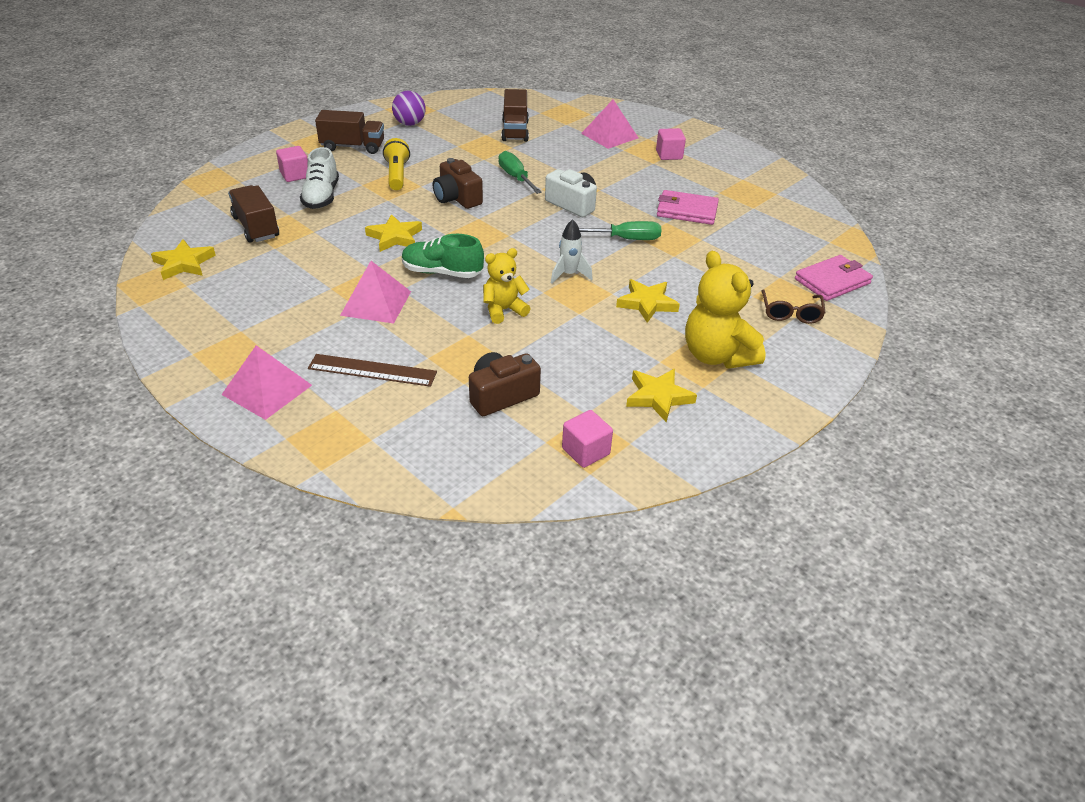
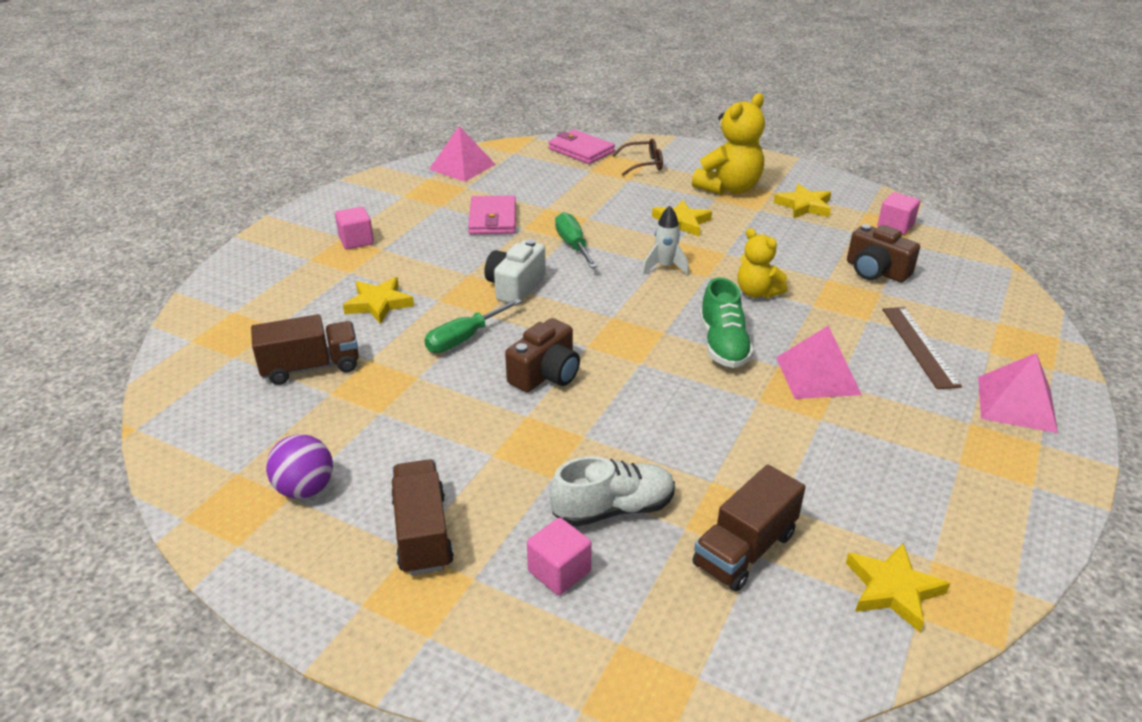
camera: 105 degrees left, 5 degrees down
(395, 237) = (675, 401): yellow star -> yellow star (379, 304)
(397, 175) = (504, 448): yellow flashlight -> none
(610, 135) = (308, 286): pink pyramid -> pink pyramid (462, 166)

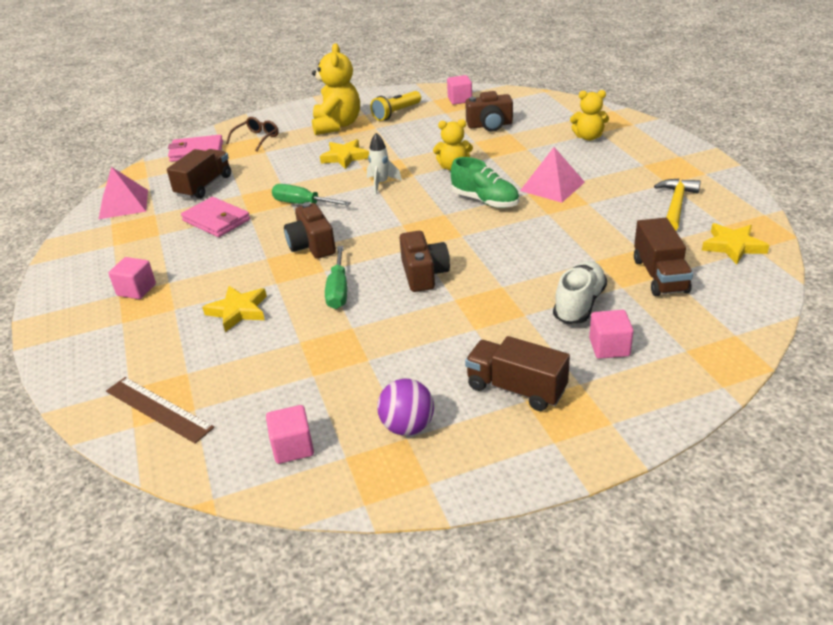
camera: 45 degrees left, 0 degrees up
(226, 436) = (293, 447): none -> pink cube
(311, 367) = (268, 373): brown truck -> brown truck (204, 186)
(515, 286) = (312, 245): white camera -> brown camera
(804, 206) = (396, 113): yellow star -> yellow flashlight
(917, 493) = (676, 205): none -> yellow hammer
(919, 346) = (569, 147): brown ruler -> brown ruler (158, 409)
(964, 350) = (588, 137): none -> yellow teddy bear
(1016, 403) = (645, 146): pink pyramid -> none

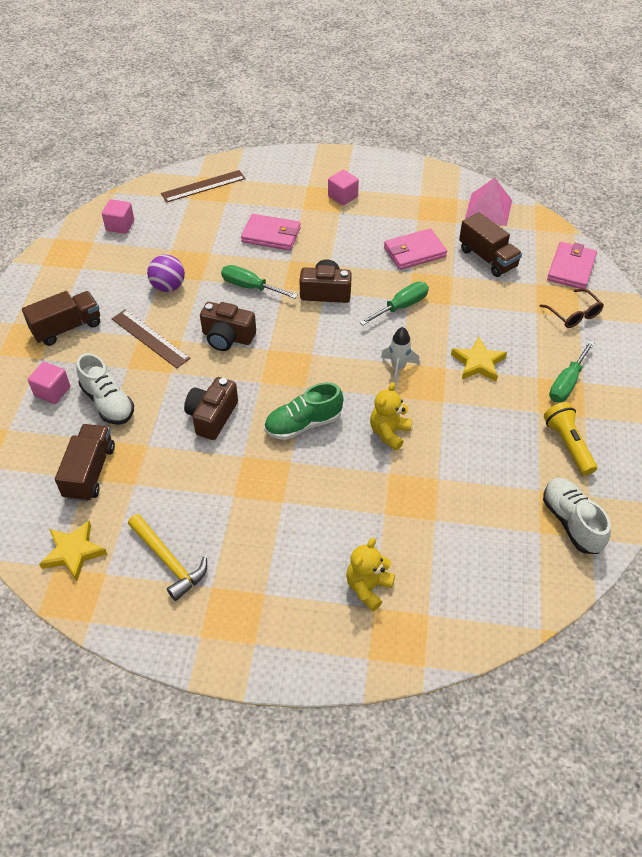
camera: 115 degrees right, 15 degrees up
(238, 311) = (271, 235): yellow star -> pink wallet
(337, 125) = (567, 383): yellow teddy bear -> green screwdriver
(407, 426) = (88, 271): purple ball -> purple ball (168, 287)
(460, 100) = (571, 522): pink cube -> white shoe
(472, 320) = (150, 338): none -> brown ruler
(490, 125) = (471, 513): brown camera -> brown camera (212, 416)
(552, 186) = (287, 488): pink pyramid -> none
(660, 275) = (90, 472): brown truck -> brown truck turned 75 degrees clockwise

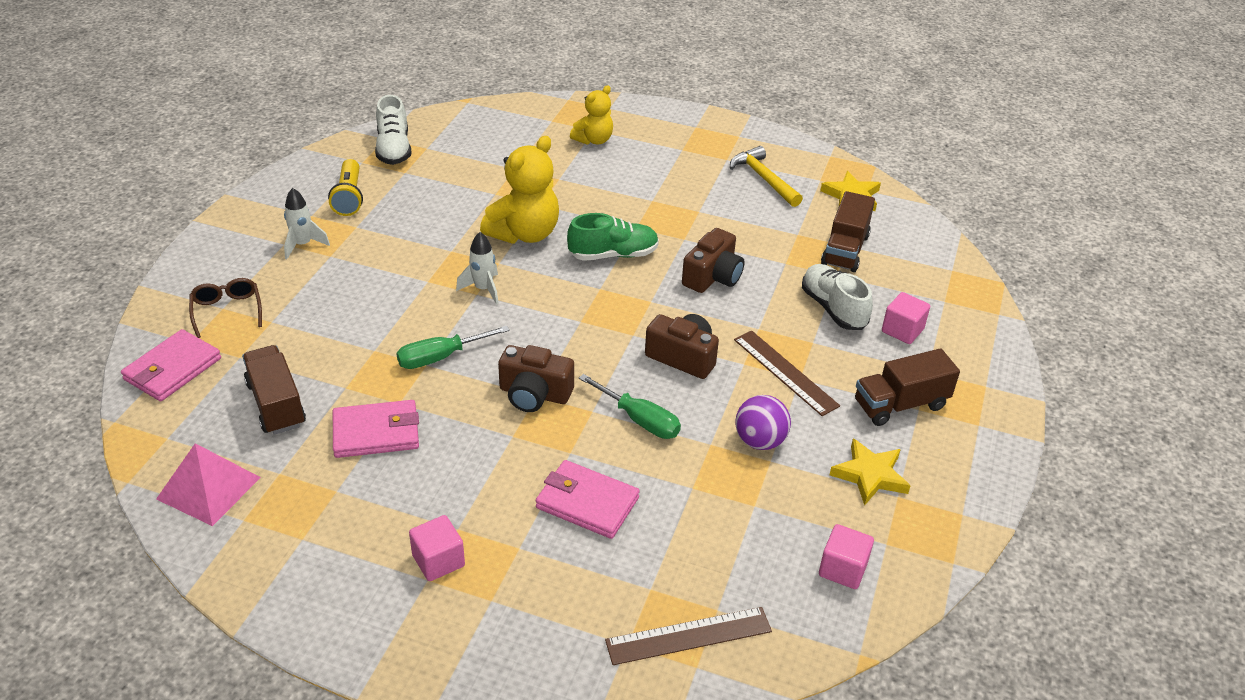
camera: 170 degrees left, 10 degrees down
(389, 433) = (524, 233): yellow teddy bear -> yellow teddy bear, size x1.63
(478, 363) = (386, 279): yellow star -> yellow star (870, 475)
(567, 383) = (303, 245): green screwdriver -> white rocket

